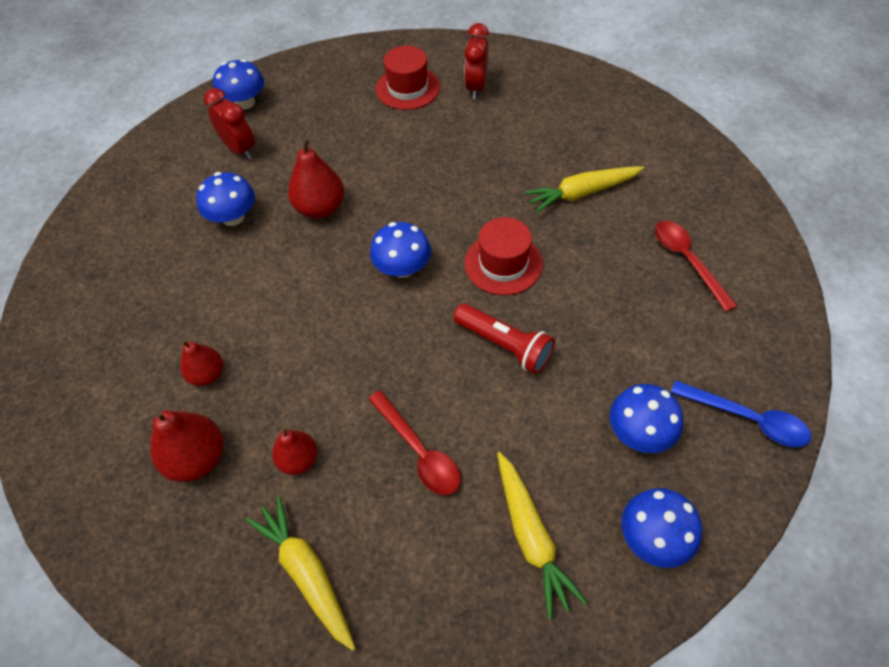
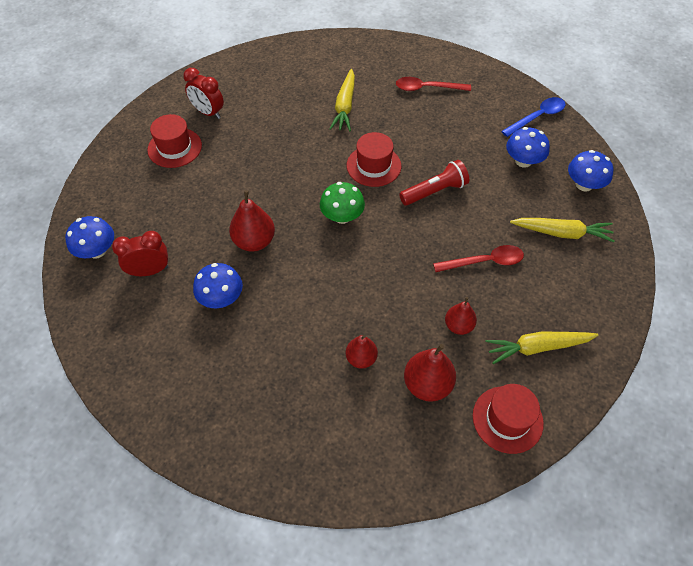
camera: 65 degrees left, 0 degrees up
(179, 573) = (507, 419): none -> red hat
(402, 268) = (342, 216): blue mushroom -> green mushroom

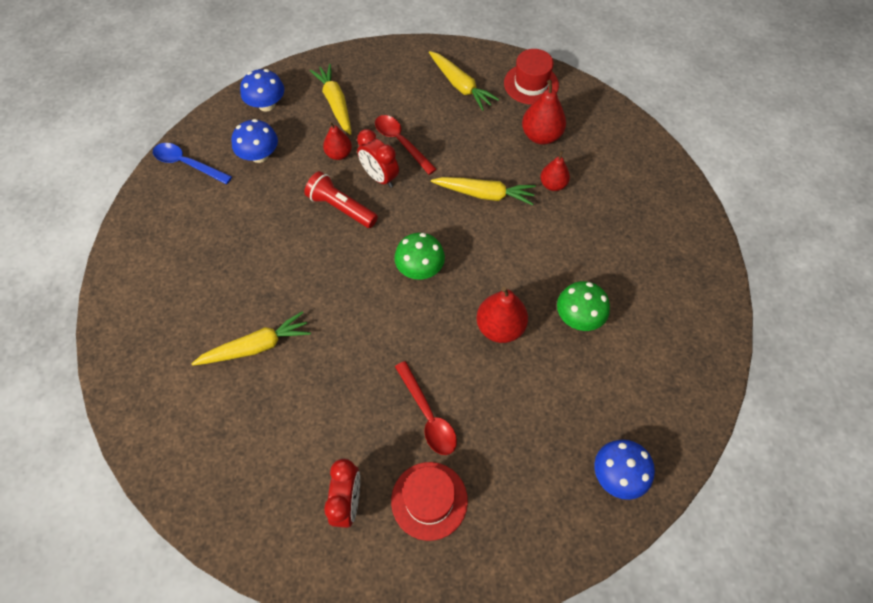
camera: 120 degrees left, 5 degrees up
(150, 271) = (599, 401): red clock -> red clock (379, 177)
(221, 298) = (578, 317): blue mushroom -> green mushroom
(373, 166) = (336, 273): red hat -> none
(385, 297) = (485, 194): none -> yellow carrot
(427, 88) = (184, 277): red spoon -> red spoon (428, 415)
(458, 326) = (476, 136): red pear -> red pear (339, 154)

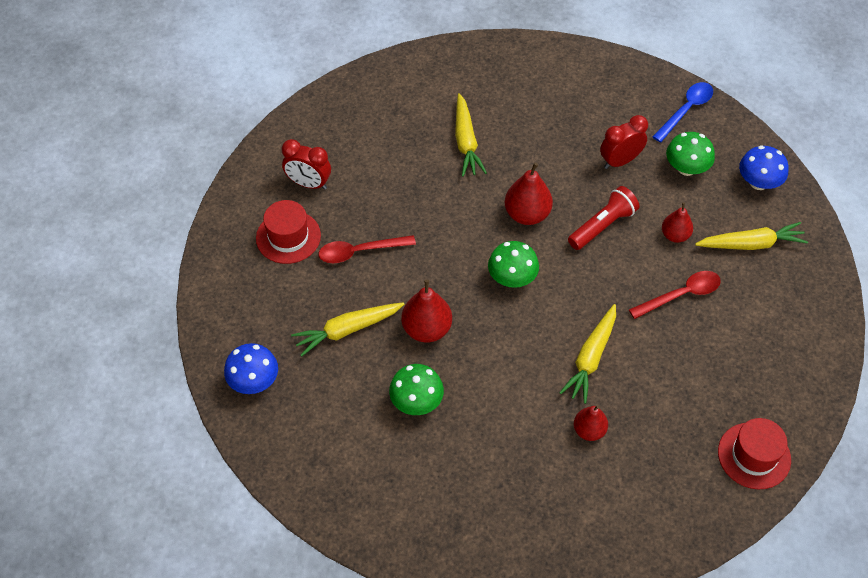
camera: 105 degrees right, 5 degrees down
(259, 155) = (686, 168): blue mushroom -> green mushroom
(379, 177) = (635, 266): red clock -> red clock (620, 161)
(460, 86) = (761, 375): yellow carrot -> yellow carrot (347, 330)
(541, 136) = (665, 441): red pear -> red pear (527, 214)

